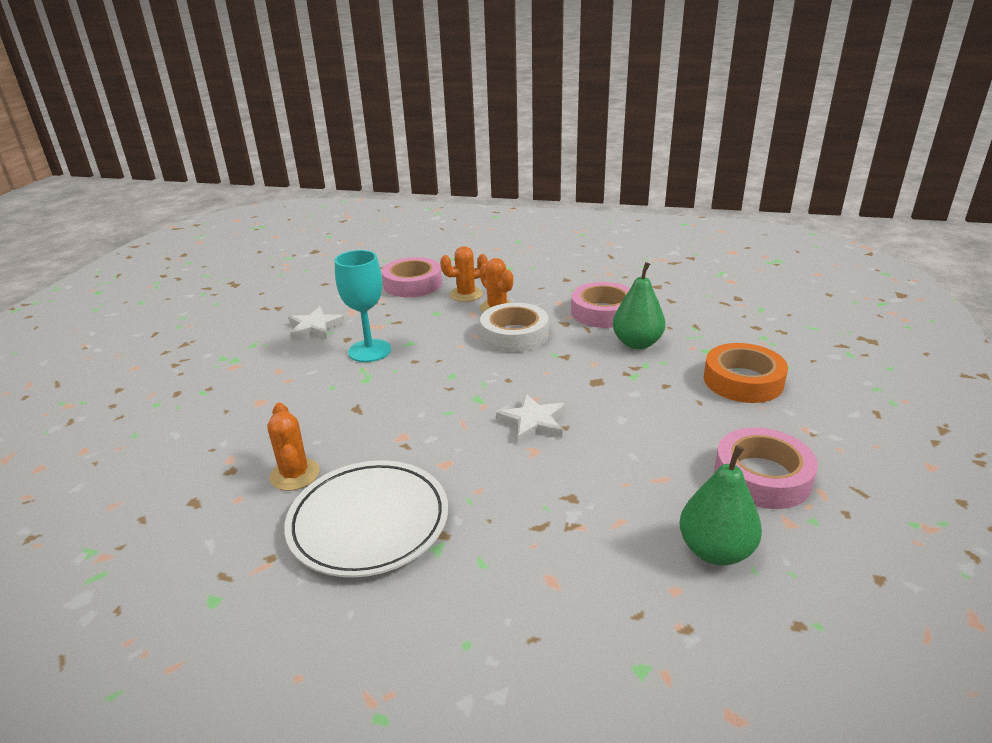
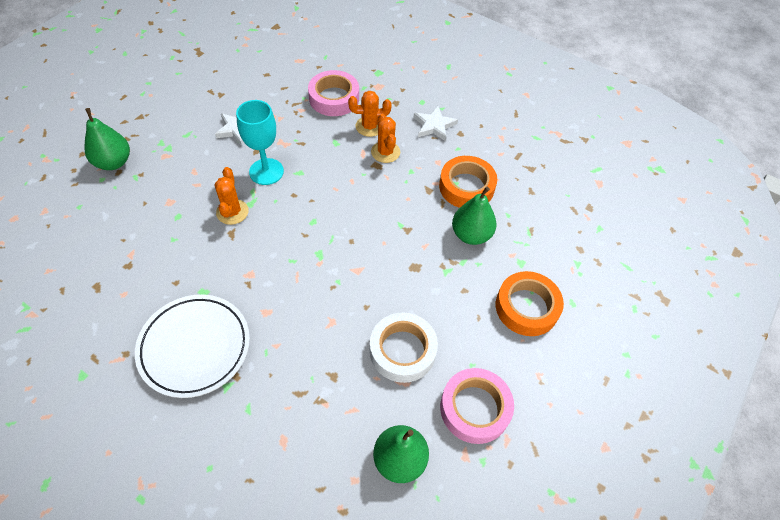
camera: 15 degrees right, 25 degrees up
(167, 386) = (114, 162): none -> green pear
(295, 474) = (166, 285): orange cactus -> orange cactus (232, 212)
(514, 335) = (382, 191): white tape -> white tape (402, 350)
(533, 422) = (346, 293): white star -> white star (434, 125)
(603, 312) = (466, 187): pink tape -> orange tape

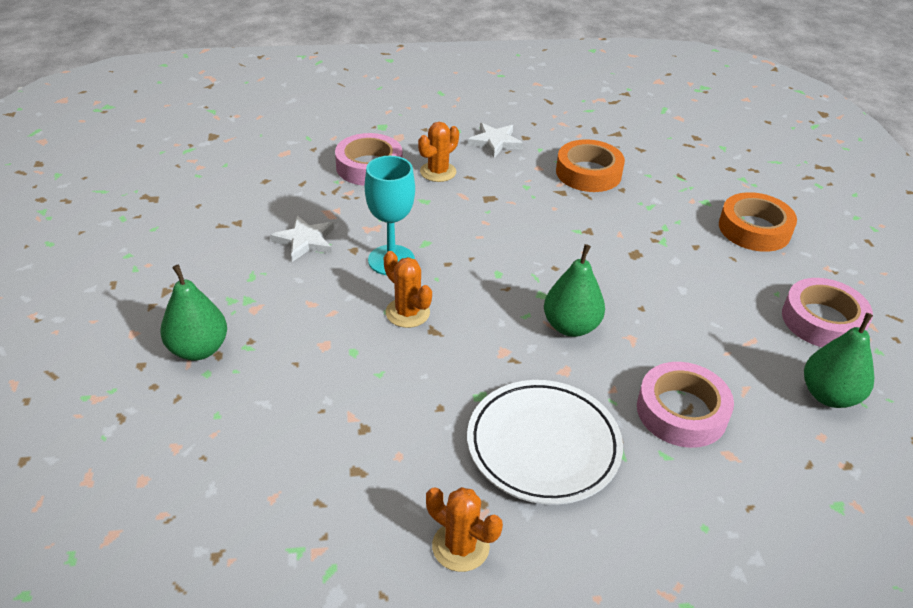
camera: 40 degrees left, 15 degrees down
(294, 391) = (681, 411): none -> pink tape
(385, 152) = (482, 184): orange cactus -> orange cactus (460, 546)
(402, 350) = (716, 319): white tape -> none
(471, 235) = (642, 204): green pear -> green pear (571, 326)

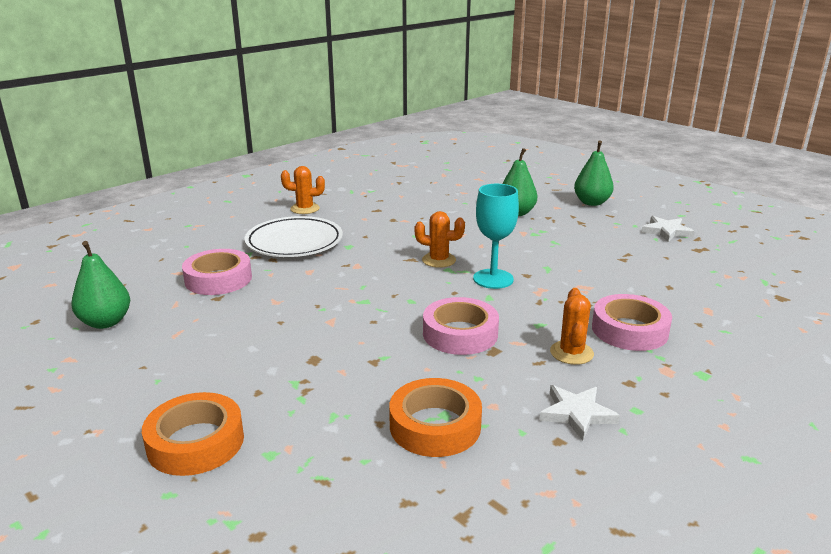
camera: 145 degrees right, 15 degrees down
(305, 241) = (563, 266): white star -> white star (666, 231)
(571, 326) = (325, 291): green pear -> green pear (591, 202)
(822, 320) = (108, 373): pink tape -> pink tape (460, 334)

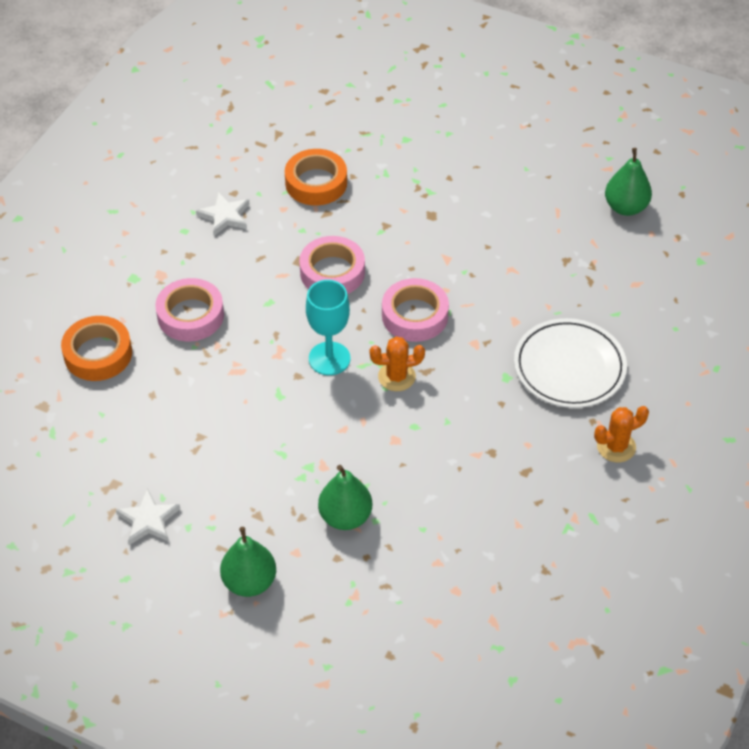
camera: 160 degrees right, 25 degrees up
(195, 442) = (456, 134): orange tape -> orange tape (98, 354)
(218, 279) = (589, 284): pink tape -> pink tape (415, 315)
(571, 353) = (236, 274): orange cactus -> none

